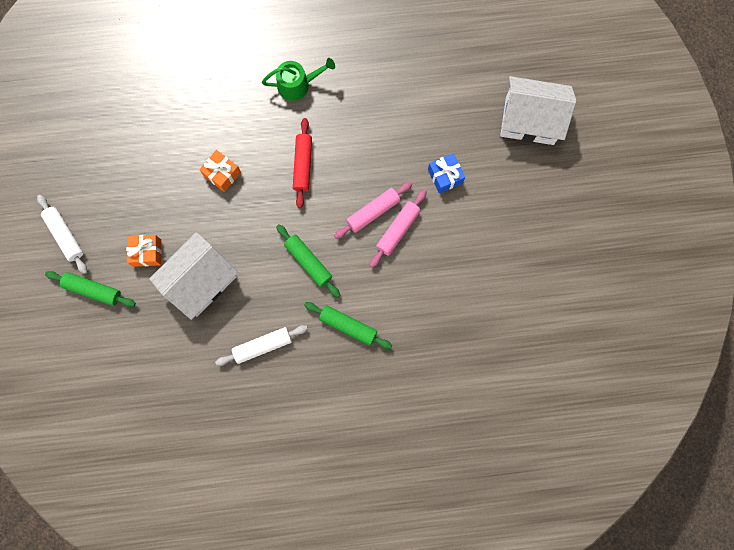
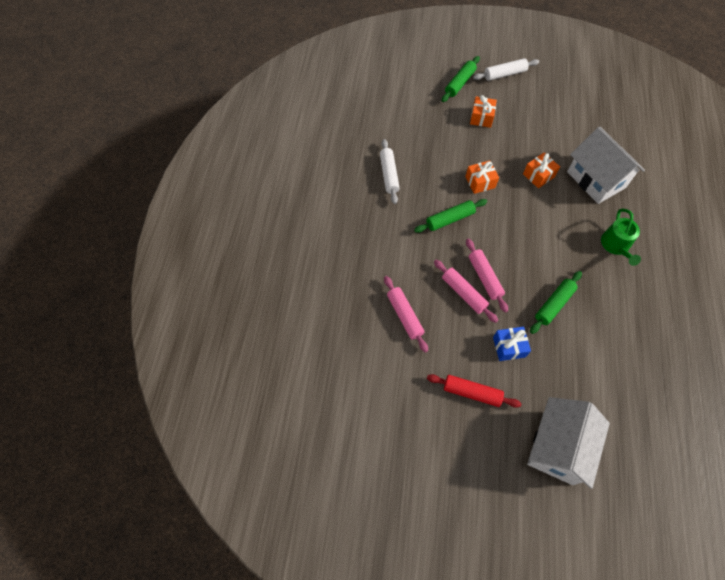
camera: 105 degrees right, 15 degrees down
(201, 281) = (451, 146): white house -> white house (596, 180)
(248, 237) = (480, 182): none -> orange gift
(303, 165) = (538, 233): red rolling pin -> red rolling pin (472, 392)
(348, 326) = (388, 235): green rolling pin -> green rolling pin (554, 304)
(441, 285) = (404, 316): none -> pink rolling pin

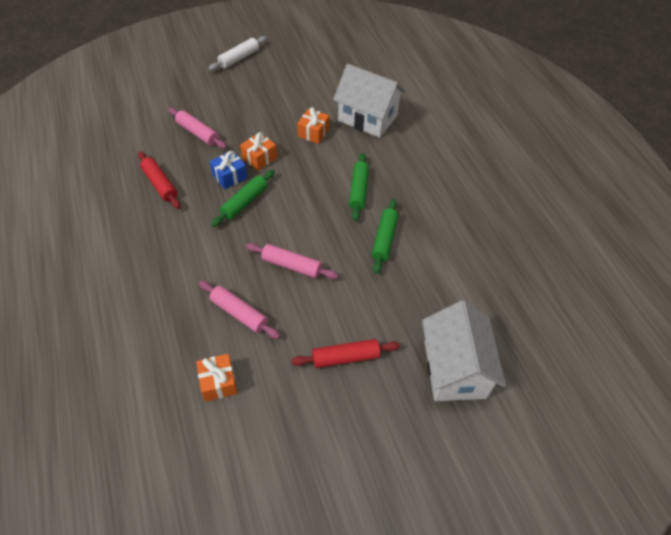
camera: 30 degrees left, 10 degrees down
(389, 175) = (160, 184): white rolling pin -> red rolling pin
(459, 83) = (197, 79): green rolling pin -> green rolling pin (358, 190)
(481, 117) = (233, 101): orange gift -> orange gift (218, 382)
(484, 277) = (305, 242): pink rolling pin -> pink rolling pin (198, 133)
(509, 347) = (361, 297): blue gift -> blue gift (229, 176)
(616, 245) = (413, 166): green watering can -> none

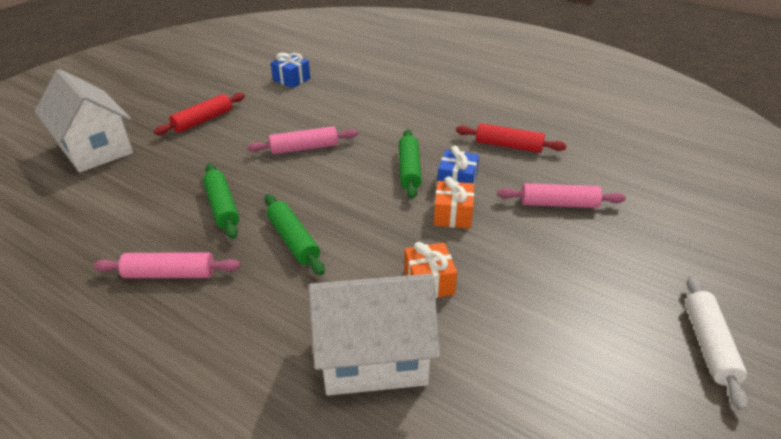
camera: 145 degrees right, 15 degrees down
(218, 382) = (291, 79): orange gift -> blue gift
(239, 313) = (316, 108): pink rolling pin -> pink rolling pin (170, 274)

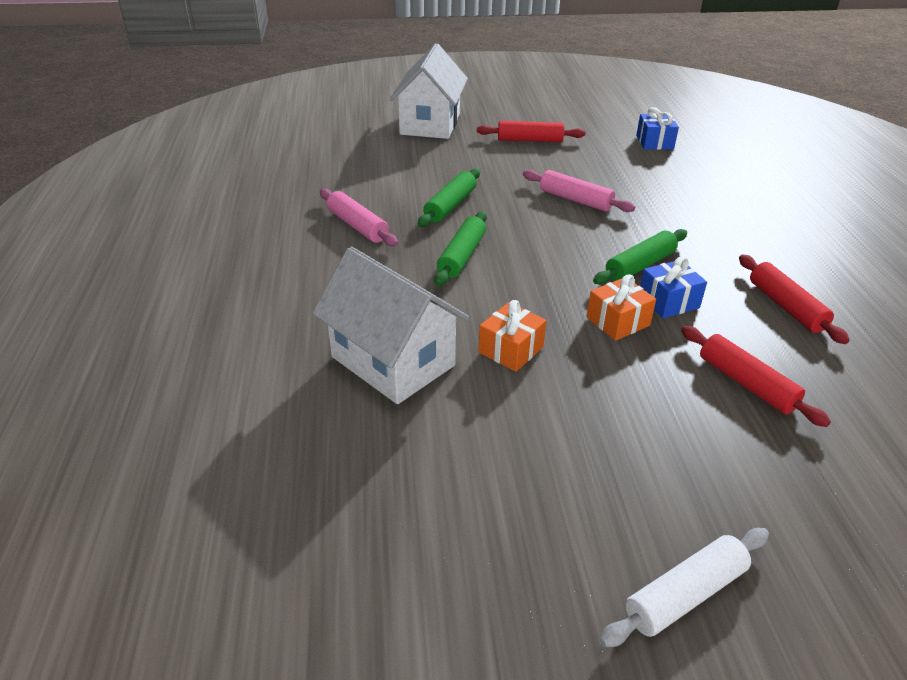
camera: 50 degrees right, 0 degrees up
(558, 204) = (746, 383): pink rolling pin -> red rolling pin

